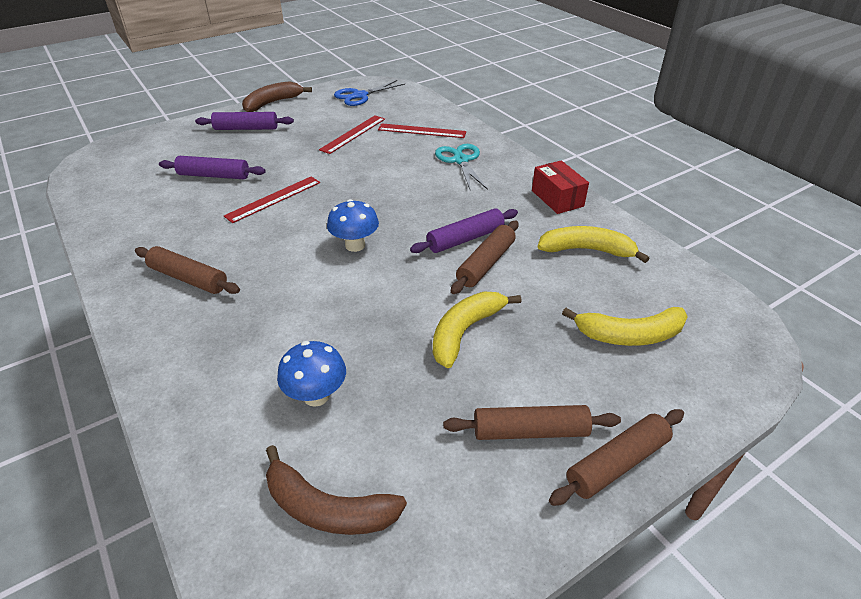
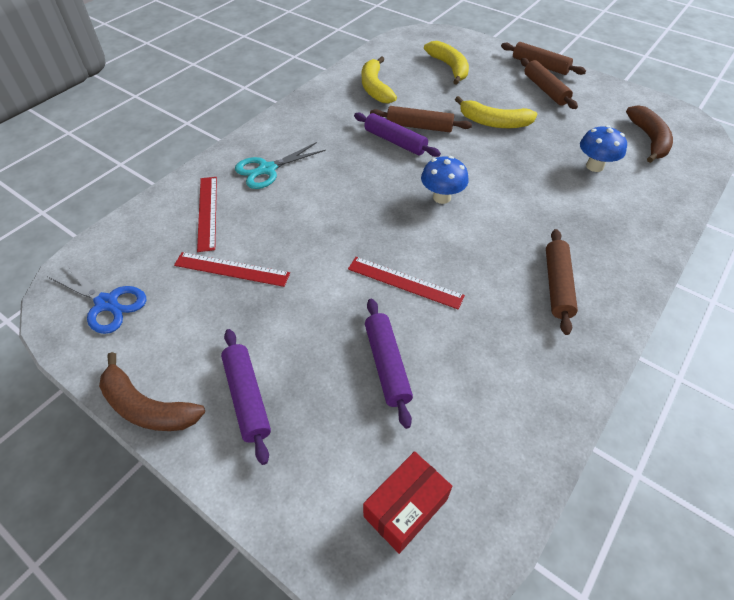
camera: 110 degrees left, 10 degrees up
(557, 198) = (311, 107): red box -> red box (405, 508)

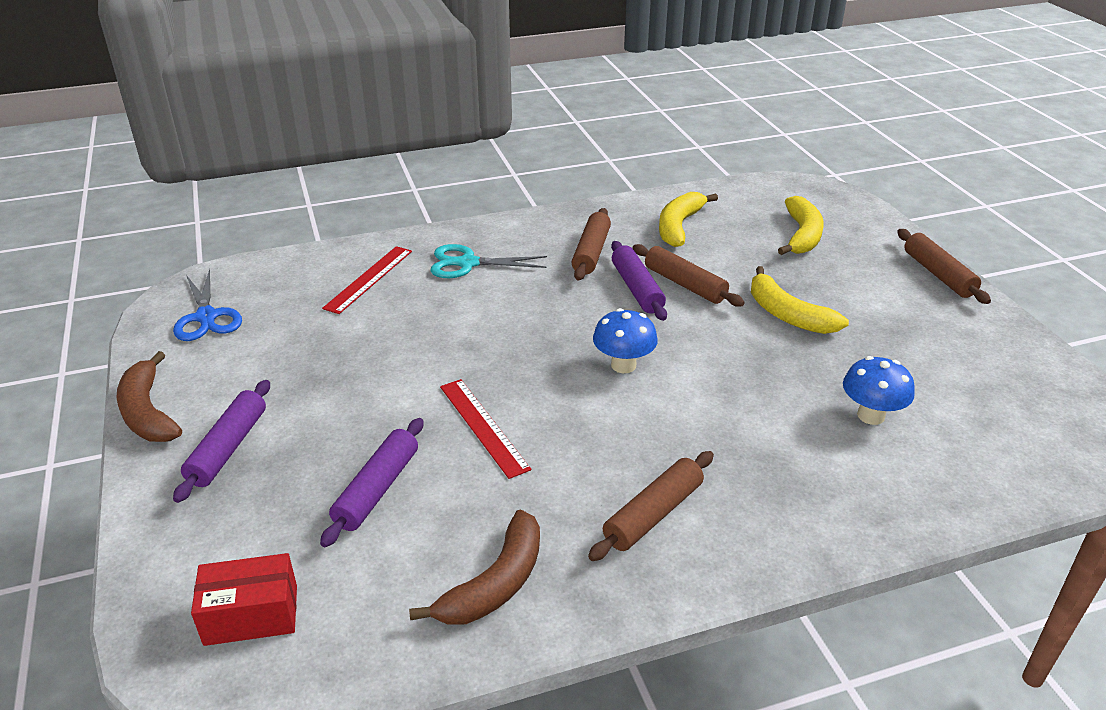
camera: 35 degrees right, 15 degrees down
(231, 269) = (334, 337): red ruler -> none
(545, 90) = (910, 304): brown rolling pin -> brown rolling pin (591, 252)
(649, 139) = (1000, 419): brown banana -> brown banana (495, 583)

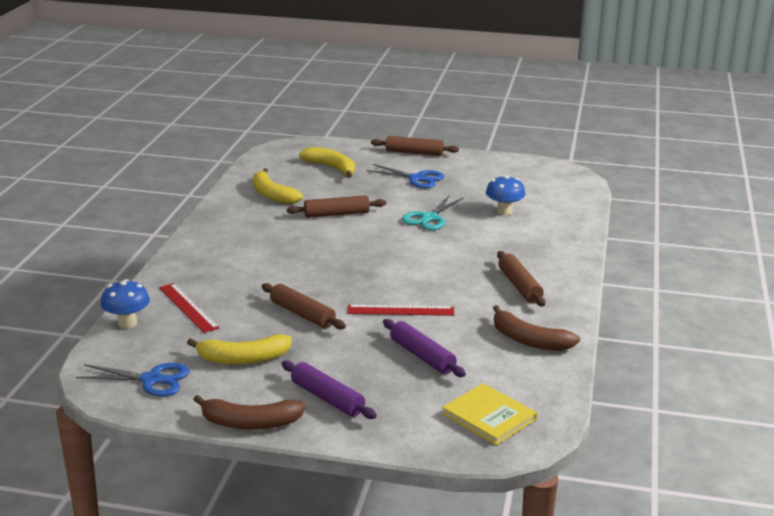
camera: 60 degrees left, 10 degrees down
(251, 615) = (489, 416): red box -> yellow book
(468, 263) = (219, 269): turquoise scissors -> turquoise scissors (429, 218)
(495, 583) = (529, 340): brown banana -> brown banana turned 150 degrees clockwise
(591, 252) = (263, 228): brown rolling pin -> brown rolling pin (302, 314)
(623, 365) = (392, 255): blue mushroom -> blue mushroom (127, 323)
(637, 289) = (322, 228): purple rolling pin -> none
(787, 314) = (401, 199): yellow banana -> yellow banana (243, 359)
(864, 304) = (416, 178): none -> blue scissors

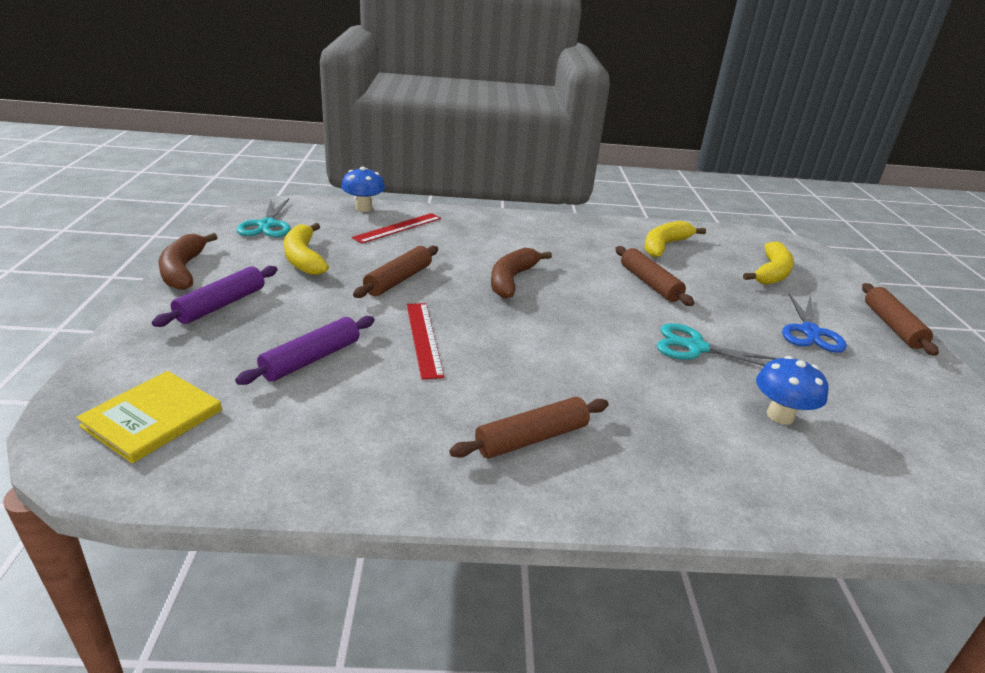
camera: 75 degrees right, 5 degrees up
(151, 380) = (267, 225): blue scissors -> turquoise scissors
(529, 340) = (361, 452): brown banana -> brown banana (511, 280)

